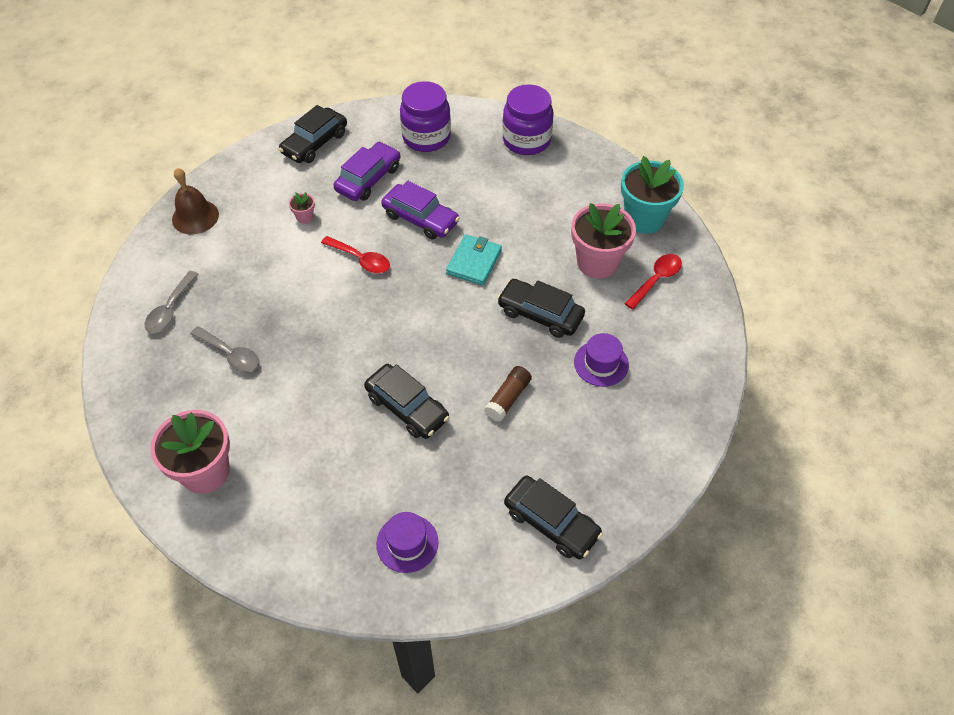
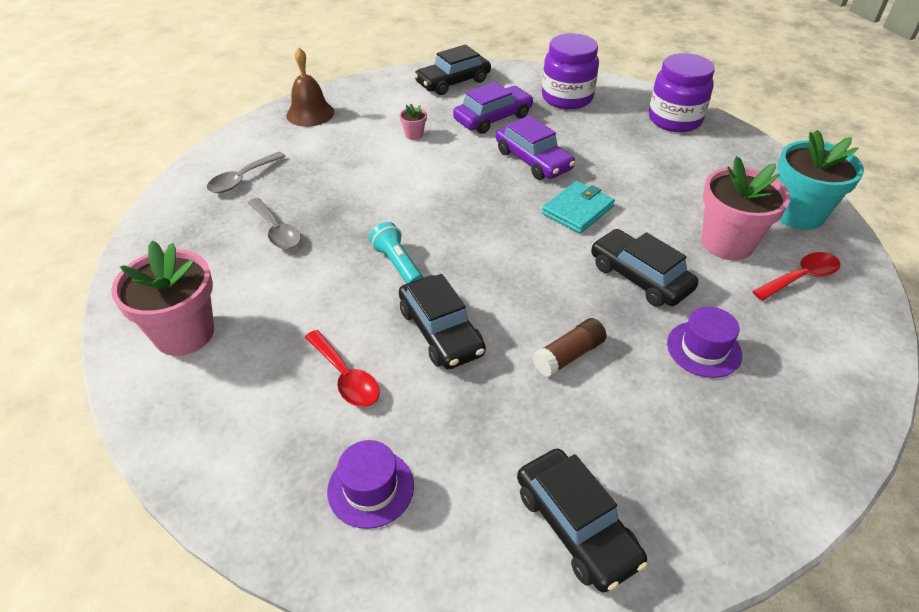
camera: 20 degrees right, 10 degrees down
(348, 357) = (398, 264): none -> turquoise flashlight
(361, 259) = (454, 181): red spoon -> red spoon (346, 377)

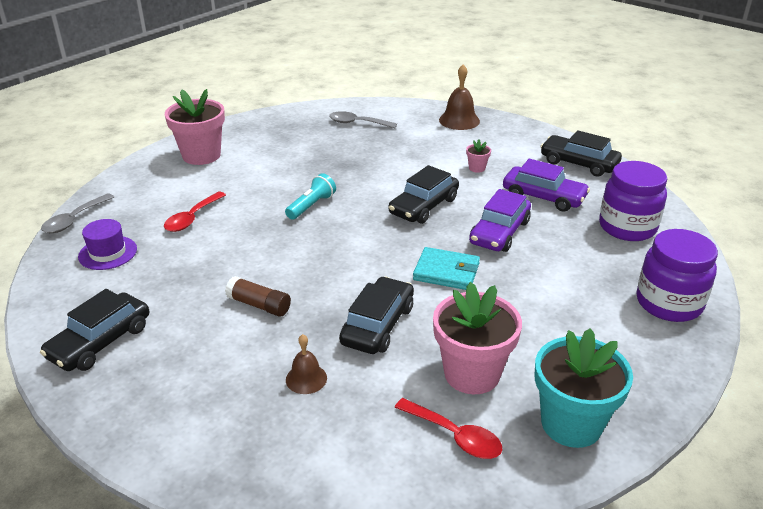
camera: 65 degrees right, 10 degrees down
(276, 231) = (313, 152): grey spoon -> grey spoon (74, 220)
(441, 331) = (253, 242): black car -> black car (423, 206)
(704, 349) = (306, 378): purple hat -> brown bell

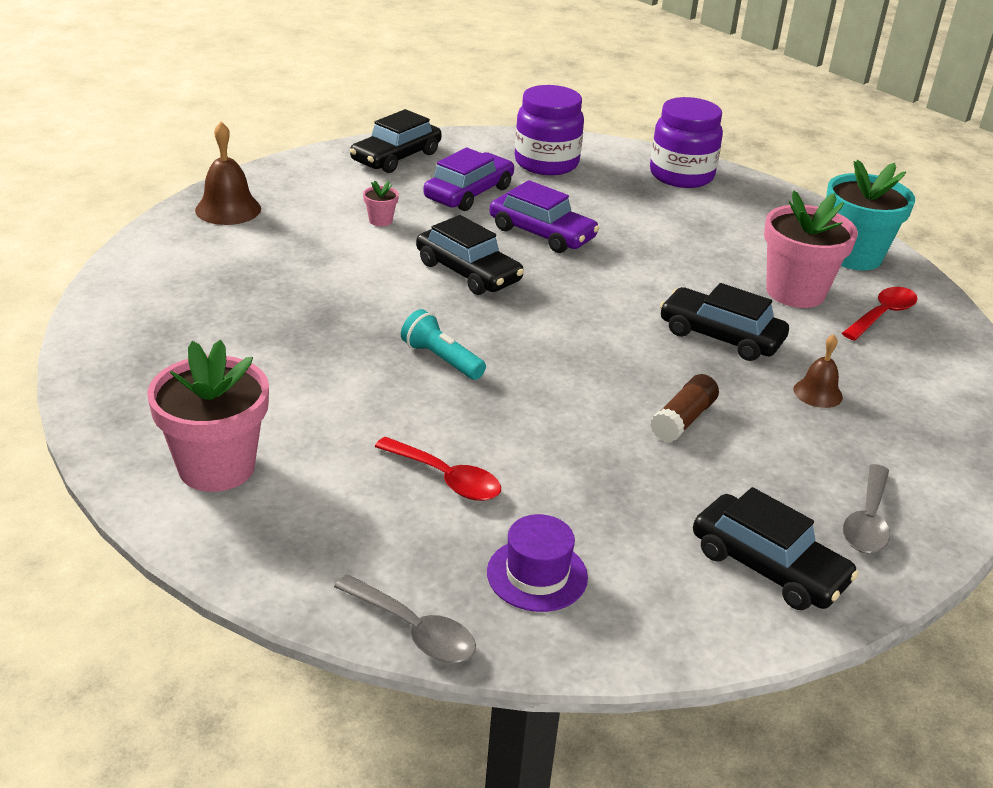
camera: 85 degrees left, 0 degrees up
(357, 123) = (182, 293): grey spoon -> grey spoon (867, 521)
(446, 272) = (620, 279): turquoise wallet -> none

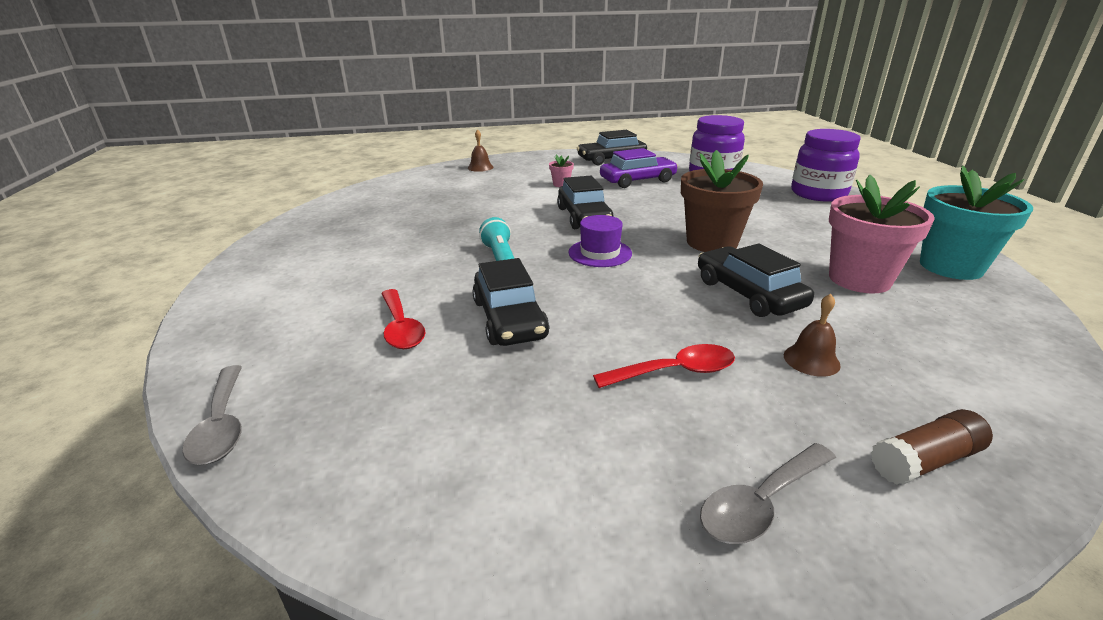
camera: 35 degrees right, 5 degrees down
(216, 467) = (280, 279): pink flower pot -> none
(228, 209) = (480, 167): brown bell -> brown bell, size x0.63
(537, 575) = (366, 420): purple hat -> purple hat (600, 253)
(542, 233) = (664, 207): purple car -> none
(636, 278) = (712, 242): none -> brown flower pot
(683, 420) = (644, 343): brown glue stick -> brown glue stick (925, 461)
(768, 566) = (587, 504): black car -> black car (509, 319)
(882, 315) = (950, 315): red spoon -> red spoon (675, 372)

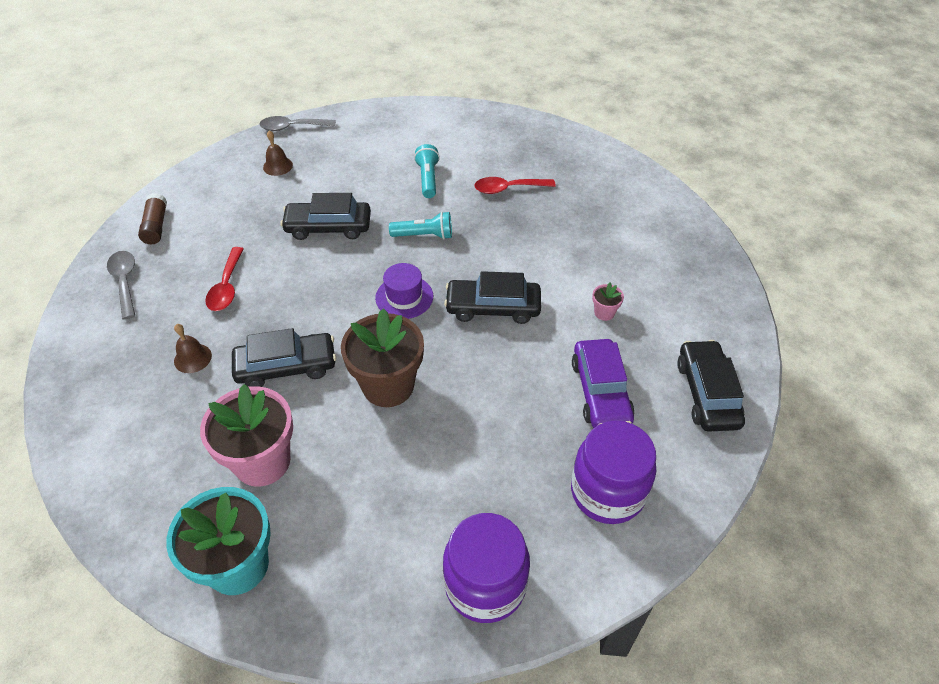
camera: 105 degrees right, 20 degrees up
(392, 271) = (428, 179): none -> turquoise flashlight
(401, 328) = (345, 181): red spoon -> red spoon (508, 189)
(480, 167) = (690, 253): brown bell -> brown bell (278, 166)
(925, 461) = (96, 357): brown glue stick -> brown glue stick (156, 226)

